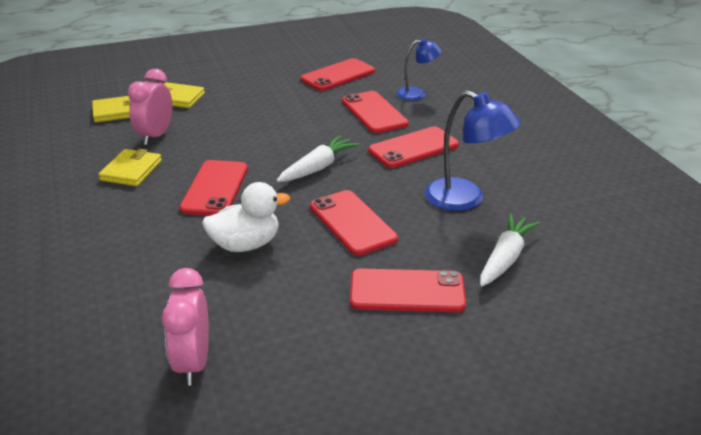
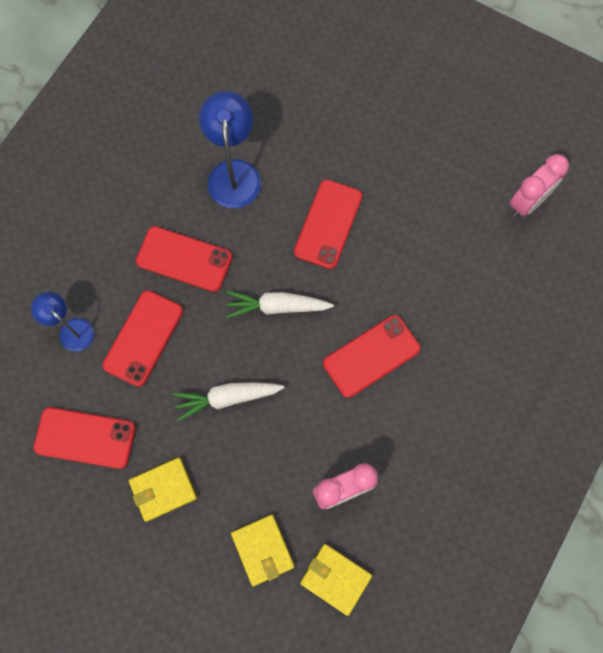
camera: 130 degrees left, 40 degrees up
(131, 170) = (407, 447): yellow wallet -> yellow wallet (163, 489)
(246, 244) = (412, 270): white duck -> none
(407, 291) = (370, 140): red phone -> none
(505, 258) = (286, 108): white carrot -> white carrot (227, 398)

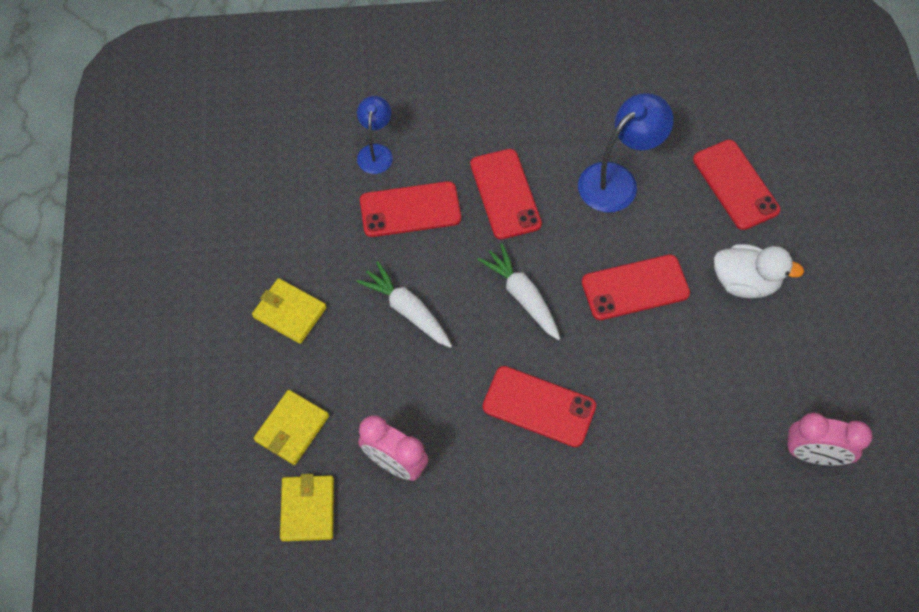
camera: 55 degrees right, 10 degrees down
(85, 438) = (291, 223): red phone -> red phone (735, 185)
(377, 149) = (744, 282): none -> white duck

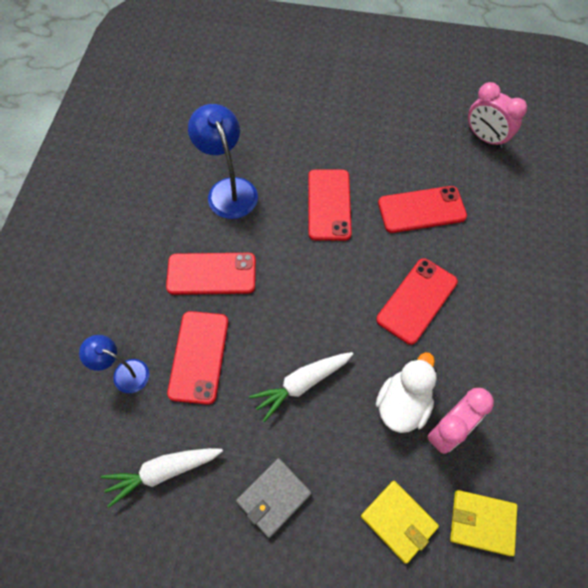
camera: 75 degrees left, 0 degrees up
(290, 312) = (274, 497): yellow wallet -> grey wallet
(522, 296) = (313, 287): white carrot -> white carrot (162, 472)
(735, 185) = (261, 116): red phone -> red phone (421, 209)
(744, 282) = (344, 135): white duck -> white duck (402, 404)
(813, 454) = (485, 138): pink clock -> pink clock turned 105 degrees clockwise

